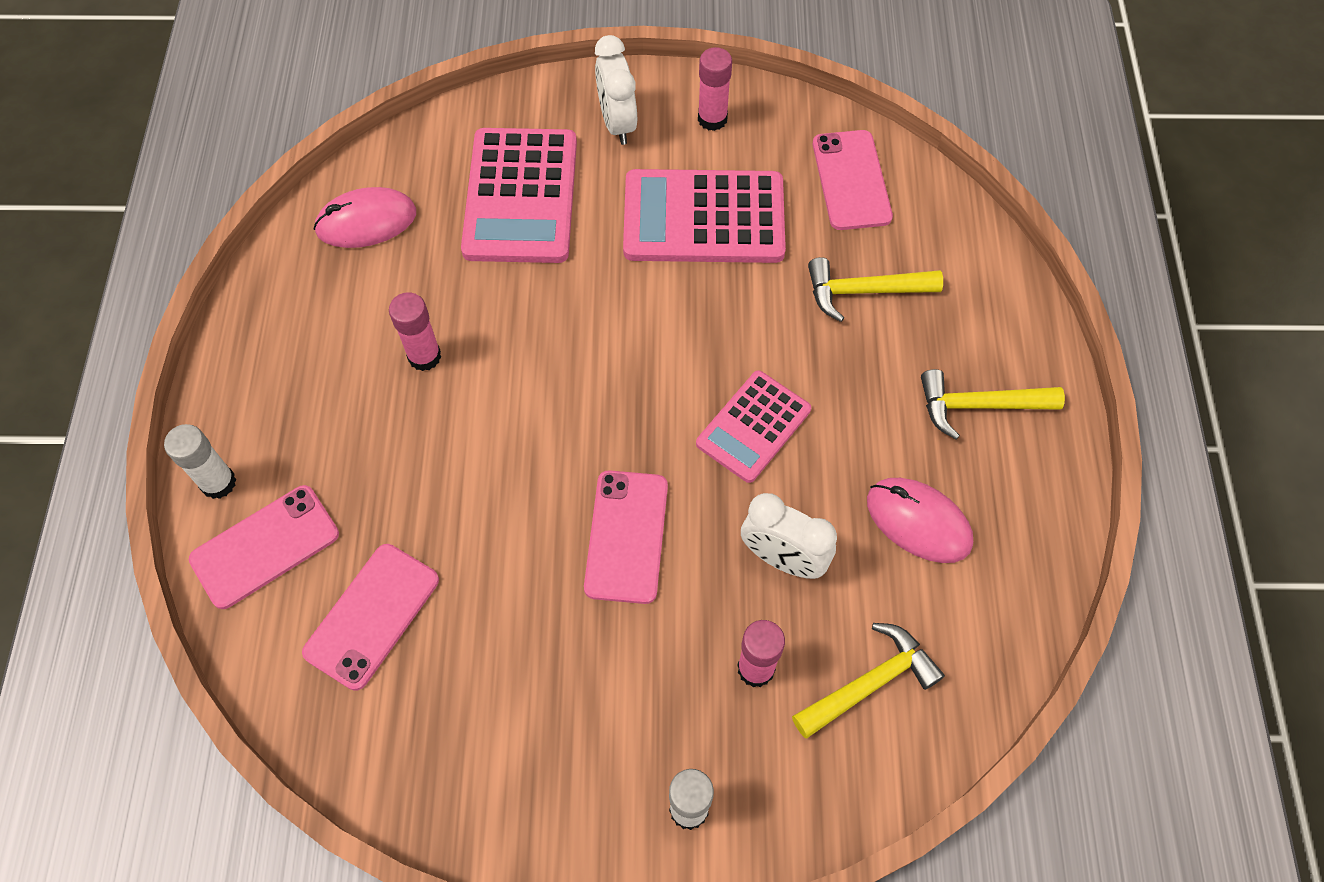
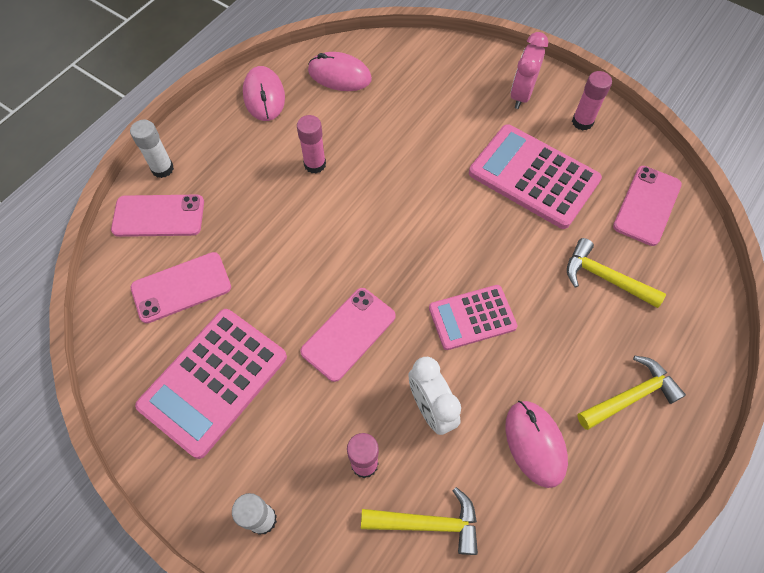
camera: 35 degrees right, 0 degrees up
(284, 306) = (264, 96): none -> pink mouse
(520, 196) = (434, 106): pink calculator -> pink calculator (213, 381)
(617, 123) = (521, 95): white clock -> pink clock
(978, 405) = (631, 396): yellow hammer -> yellow hammer turned 120 degrees clockwise

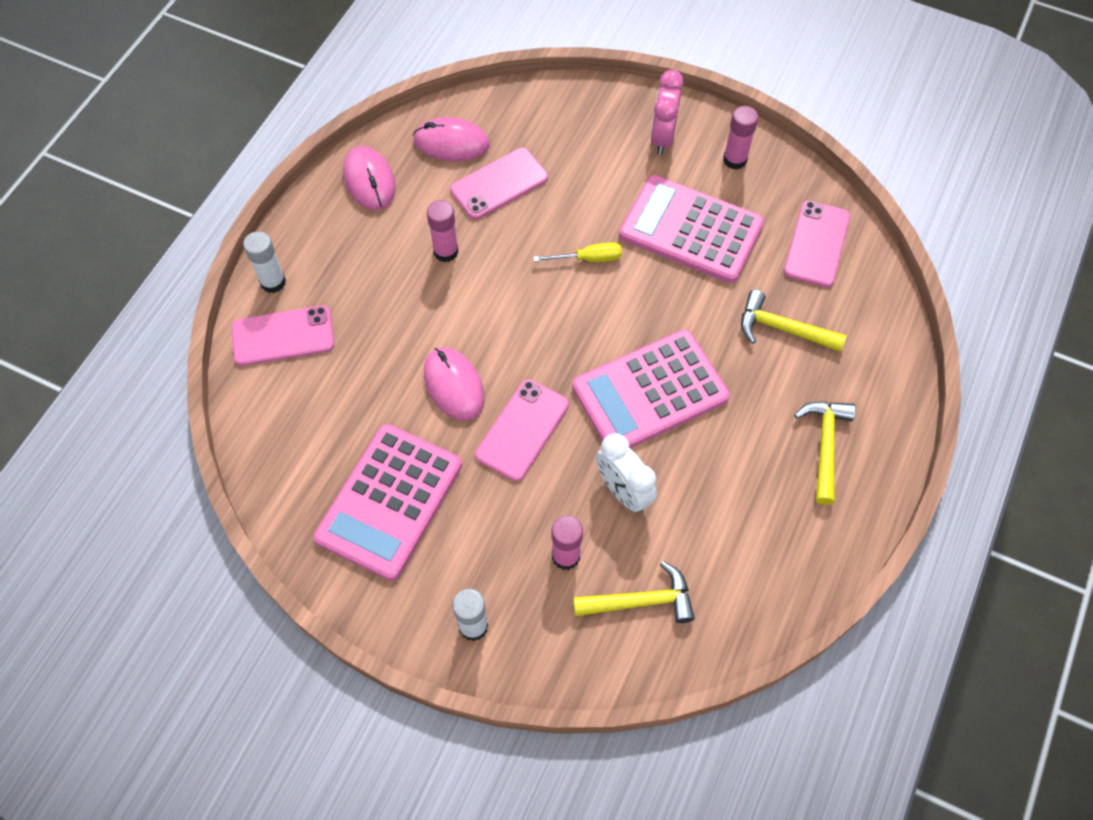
camera: 10 degrees left, 0 degrees up
(181, 287) = (329, 410): pink phone -> pink phone (499, 184)
(438, 188) = (588, 258): none -> yellow screwdriver
(472, 317) = (650, 392): pink calculator -> pink calculator, size x1.63
(535, 444) = (735, 508): pink mouse -> pink mouse (453, 385)
(631, 396) = (825, 445): yellow hammer -> yellow hammer turned 45 degrees counterclockwise

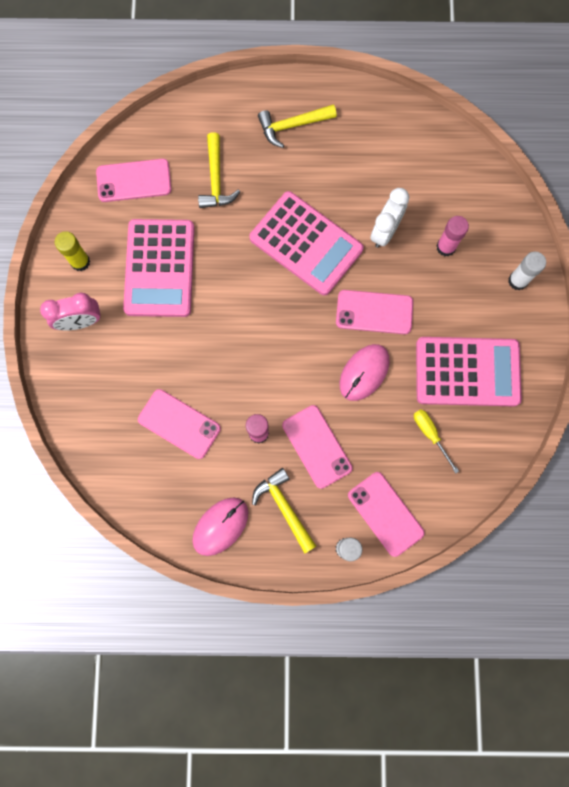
camera: 115 degrees left, 15 degrees up
(397, 301) = (317, 446): none -> pink phone
(451, 143) = (155, 480): pink mouse -> none
(588, 258) = (217, 328): yellow screwdriver -> yellow screwdriver (430, 434)
(641, 601) = (450, 192): yellow hammer -> yellow hammer (284, 507)
(734, 160) = (80, 262): pink glue stick -> yellow glue stick

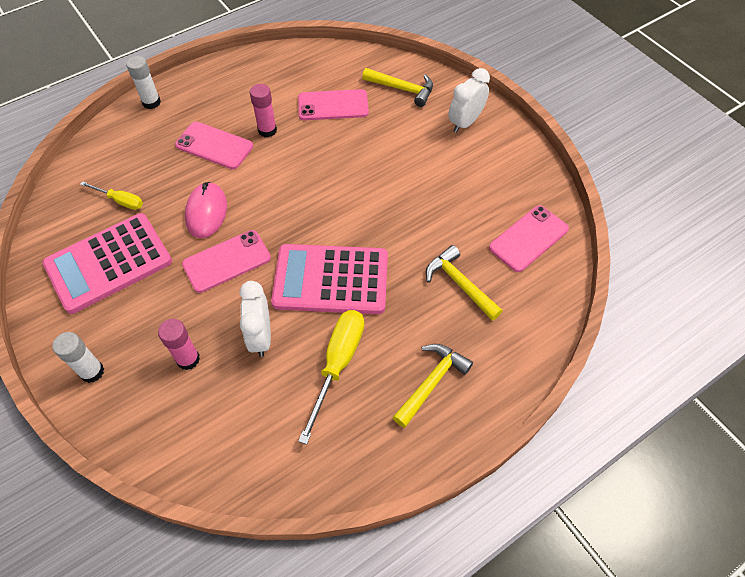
camera: 145 degrees right, 20 degrees down
(80, 262) = (507, 157): yellow glue stick -> none
(80, 322) = (465, 122): pink clock -> white clock
(159, 268) = (441, 188): pink calculator -> none
(220, 526) = (255, 70): pink mouse -> none
(284, 507) = (215, 101): yellow hammer -> yellow hammer (403, 89)
(345, 177) = (338, 364): none -> yellow screwdriver
(385, 514) = (131, 135): pink phone -> none

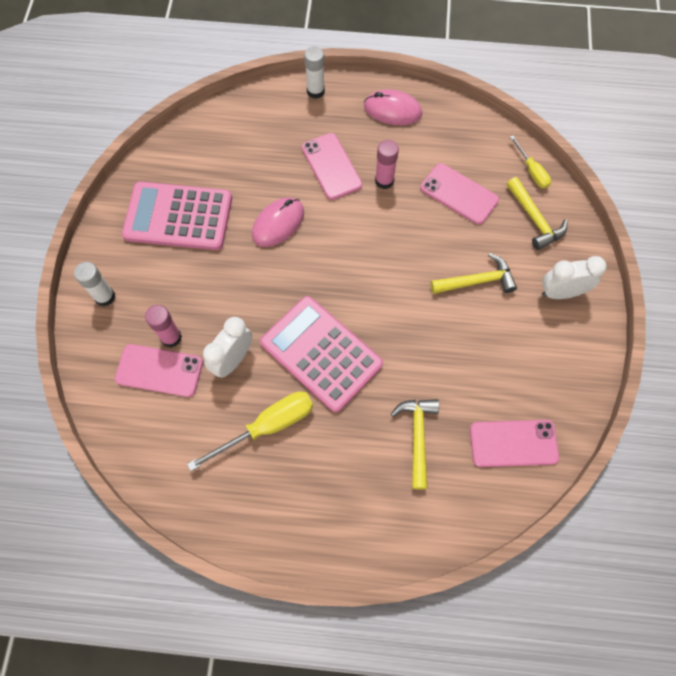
camera: 40 degrees right, 10 degrees up
(120, 201) = (225, 168): yellow screwdriver -> yellow screwdriver (531, 171)
(227, 261) = (259, 278): pink phone -> pink phone (159, 370)
(229, 81) = (392, 110): none -> pink mouse
(432, 382) = (322, 498): yellow hammer -> yellow hammer (477, 281)

